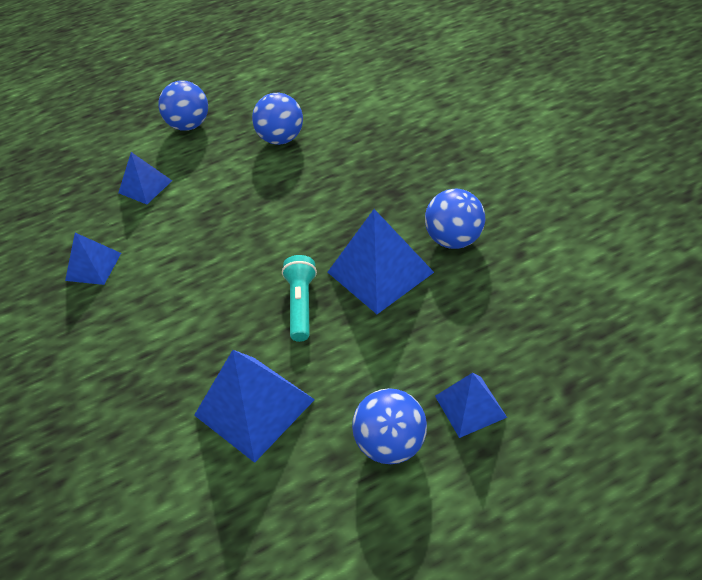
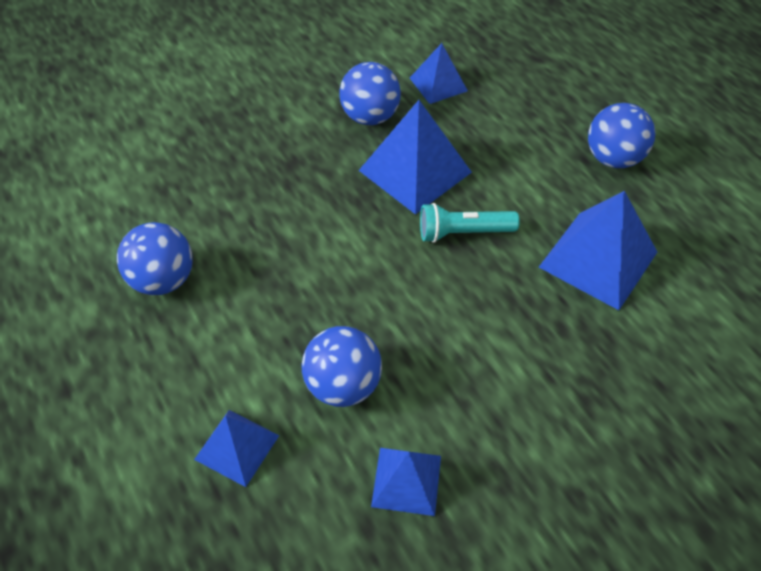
camera: 100 degrees left, 5 degrees up
(189, 125) = (92, 410): blue ball -> blue ball (343, 385)
(470, 406) = (565, 111): blue pyramid -> blue pyramid (438, 84)

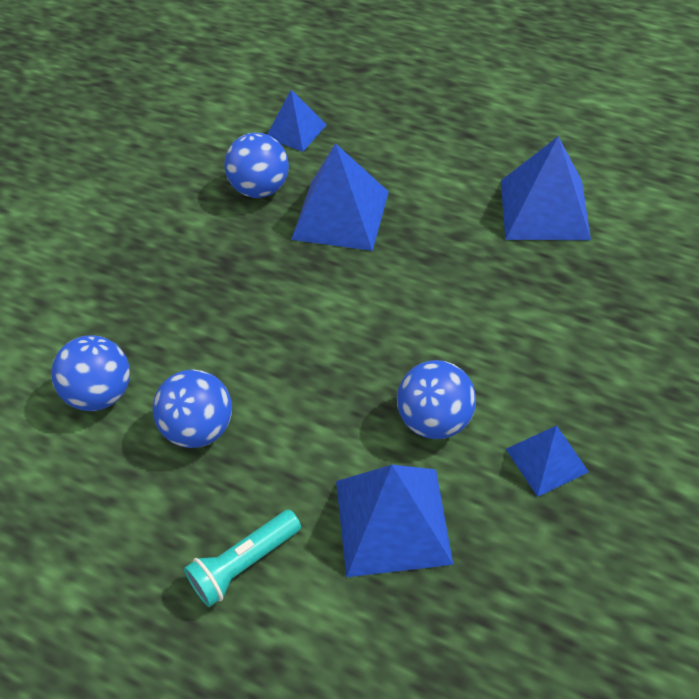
camera: 30 degrees left, 0 degrees up
(237, 447) = (392, 521): blue pyramid -> blue pyramid, size x1.69
(463, 232) = (424, 244): turquoise flashlight -> turquoise flashlight (243, 564)
(613, 158) = (490, 123): blue ball -> blue ball (101, 393)

